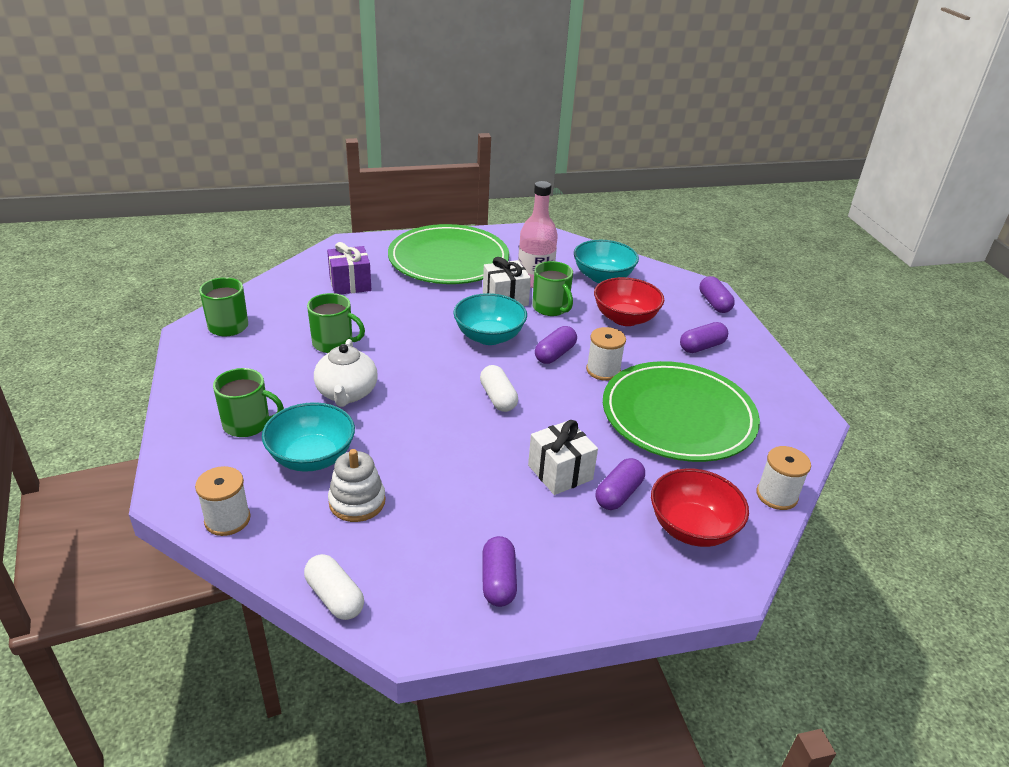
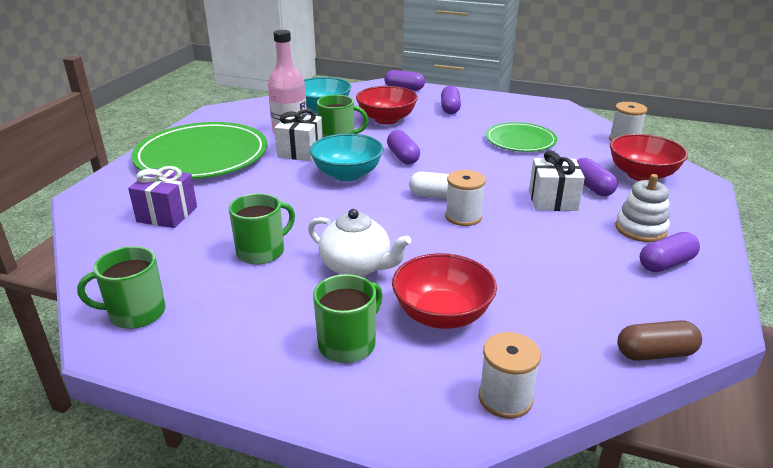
camera: 55 degrees left, 5 degrees down
(312, 457) = (442, 314): turquoise bowl -> red bowl
(335, 597) = (655, 353): white capsule -> brown capsule
(357, 502) = (528, 305): white stacking toy -> white stacking toy (640, 229)
(498, 581) = (666, 263): purple capsule -> purple capsule turned 60 degrees counterclockwise
(603, 370) = (443, 147): white spool -> white spool (463, 217)
(678, 416) = (520, 140): green plate -> green plate, size x0.57

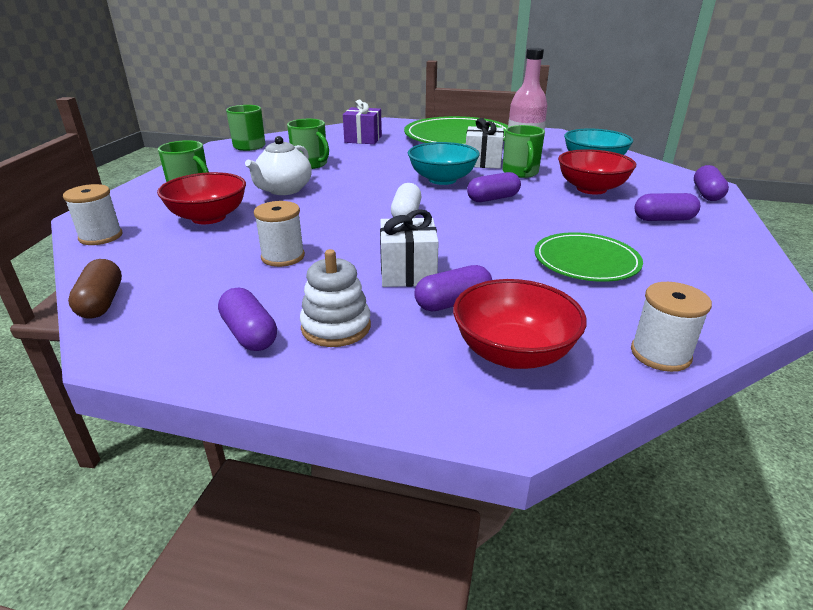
camera: 85 degrees right, 0 degrees up
(463, 217) = (364, 225): white spool -> white spool (283, 257)

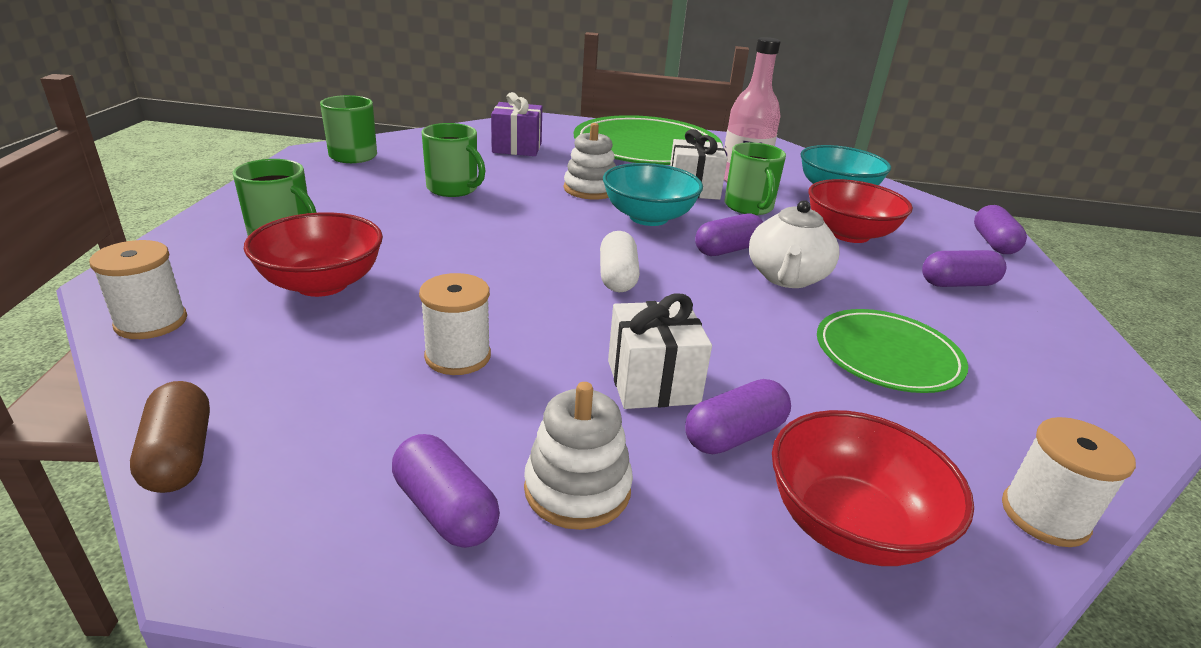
camera: 10 degrees left, 0 degrees up
(283, 190) = (425, 233): white teapot -> white teapot (786, 277)
(406, 163) = (590, 189): none -> white stacking toy

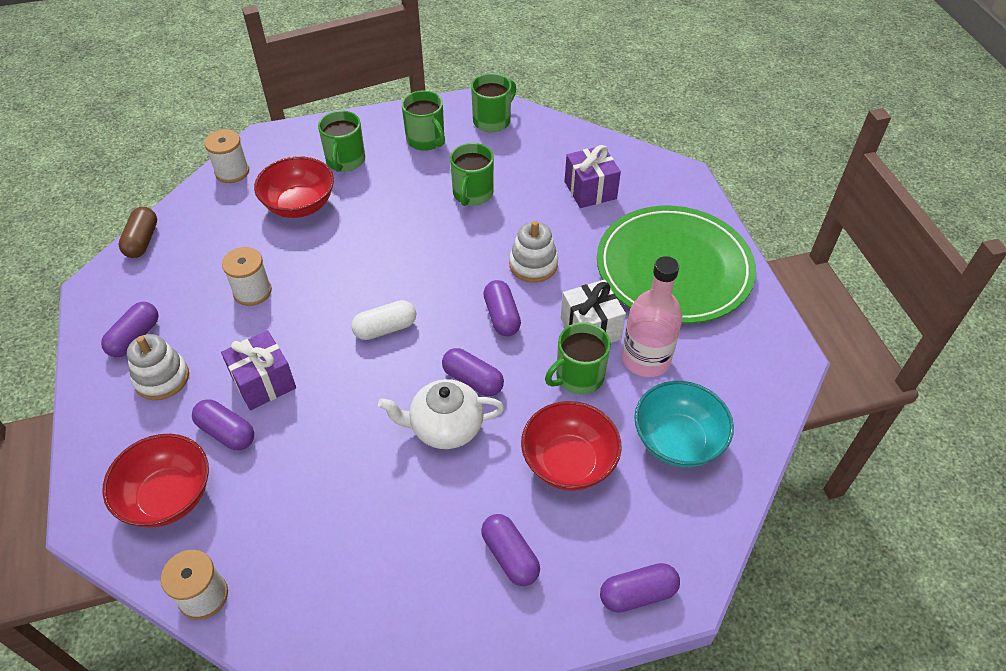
camera: 70 degrees right, 20 degrees up
(179, 456) = (142, 241): brown capsule -> brown capsule turned 45 degrees counterclockwise
(327, 188) = (426, 140): none -> green mug
(648, 217) = (502, 316): turquoise bowl -> purple capsule
(652, 382) = (264, 382): white gift -> purple gift
(887, 355) = (353, 505): green plate -> none

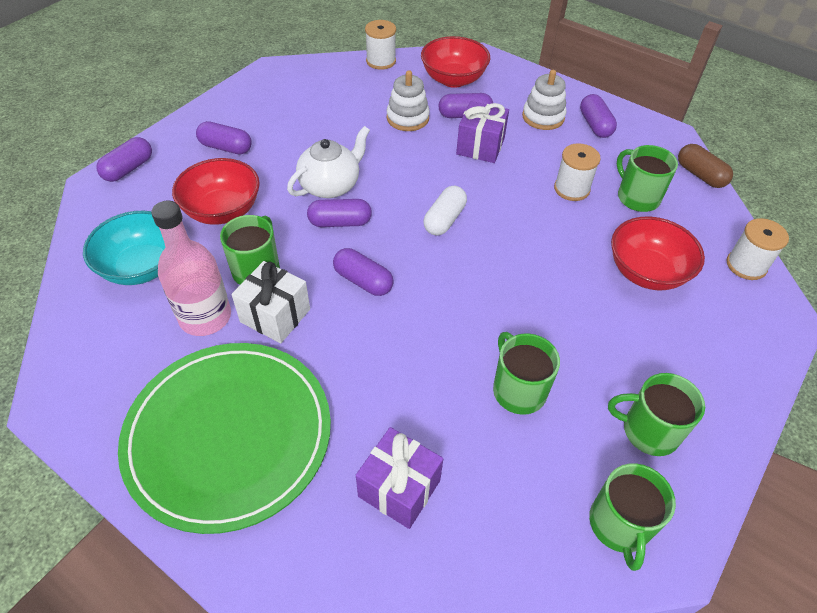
camera: 140 degrees right, 0 degrees up
(345, 161) = (681, 344): green mug -> green mug (637, 197)
(533, 265) = (379, 346): white stacking toy -> white stacking toy (407, 118)

